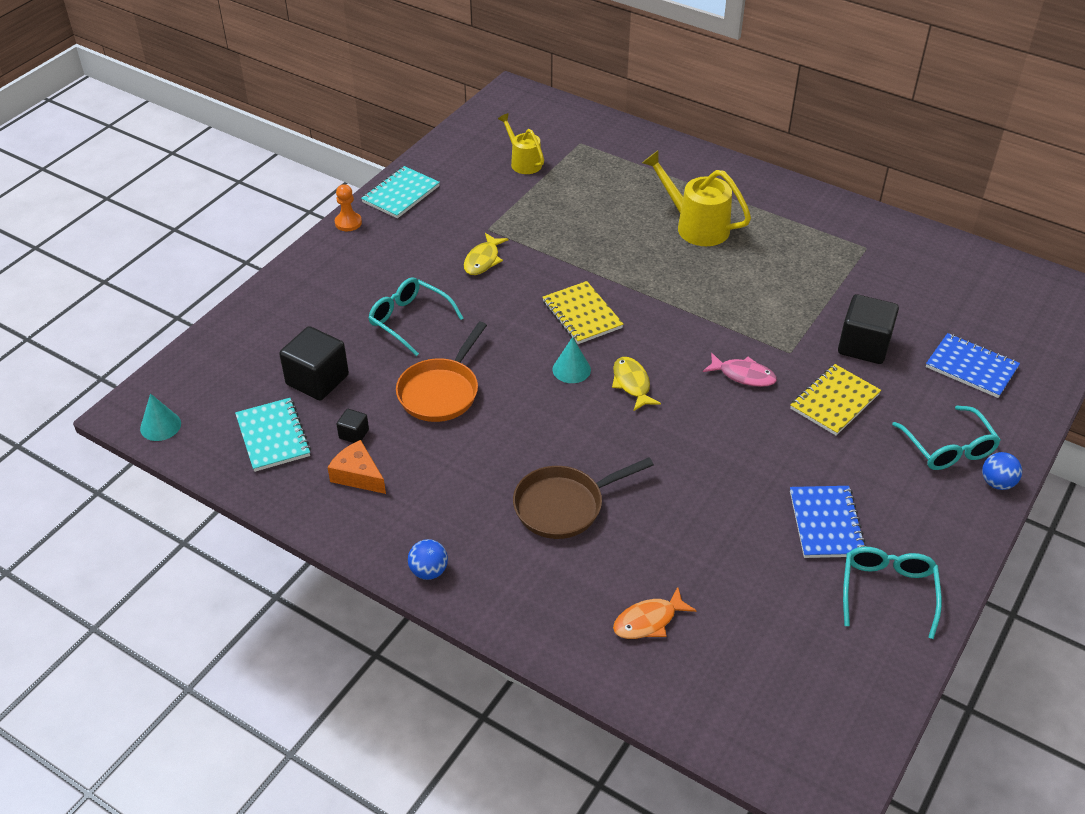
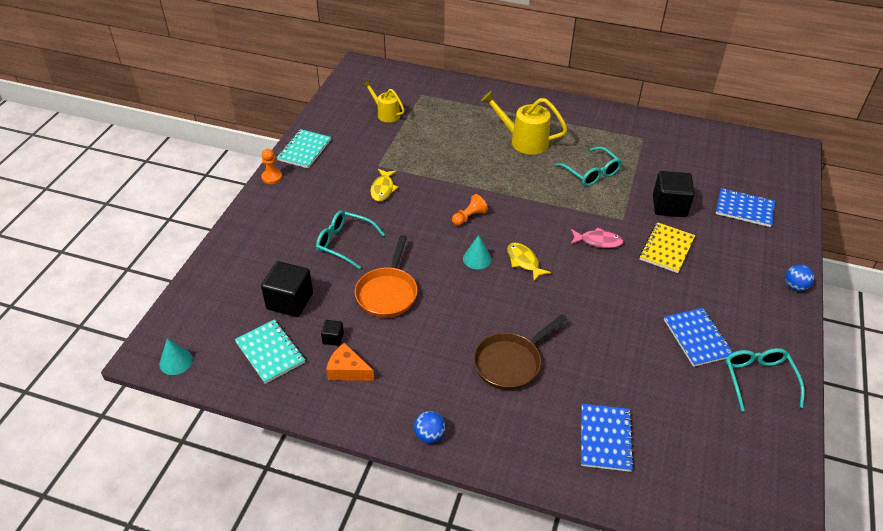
camera: 15 degrees left, 0 degrees up
(582, 314) = (469, 217): yellow notebook -> orange pawn
(648, 621) = (605, 438): orange fish -> blue notebook
(948, 448) = (753, 268): turquoise glasses -> turquoise glasses (591, 173)

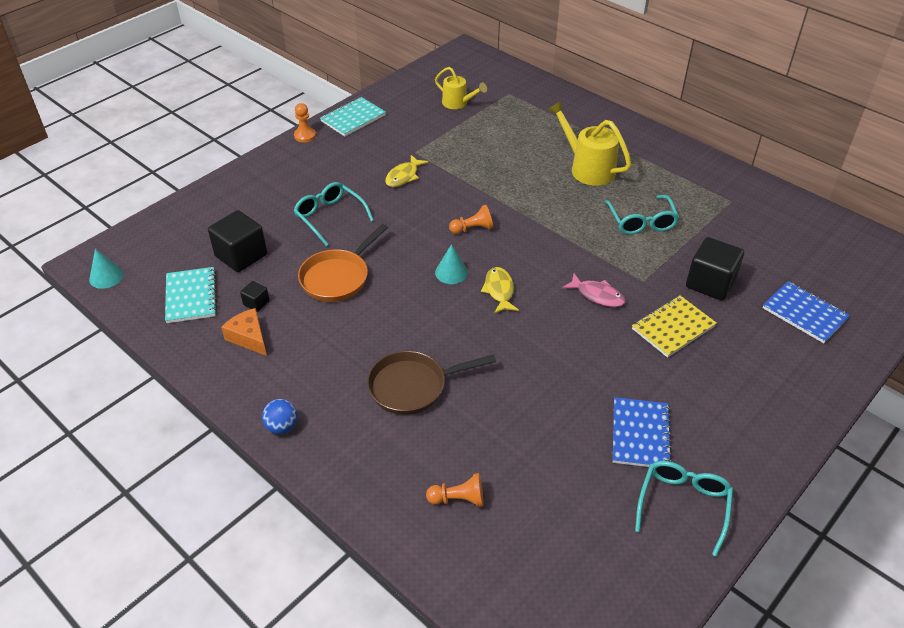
camera: 25 degrees right, 0 degrees up
(385, 114) = (458, 103): yellow watering can -> yellow watering can turned 150 degrees clockwise
(605, 438) = (458, 499): blue notebook -> orange pawn
(795, 286) = (807, 419): blue ball -> none

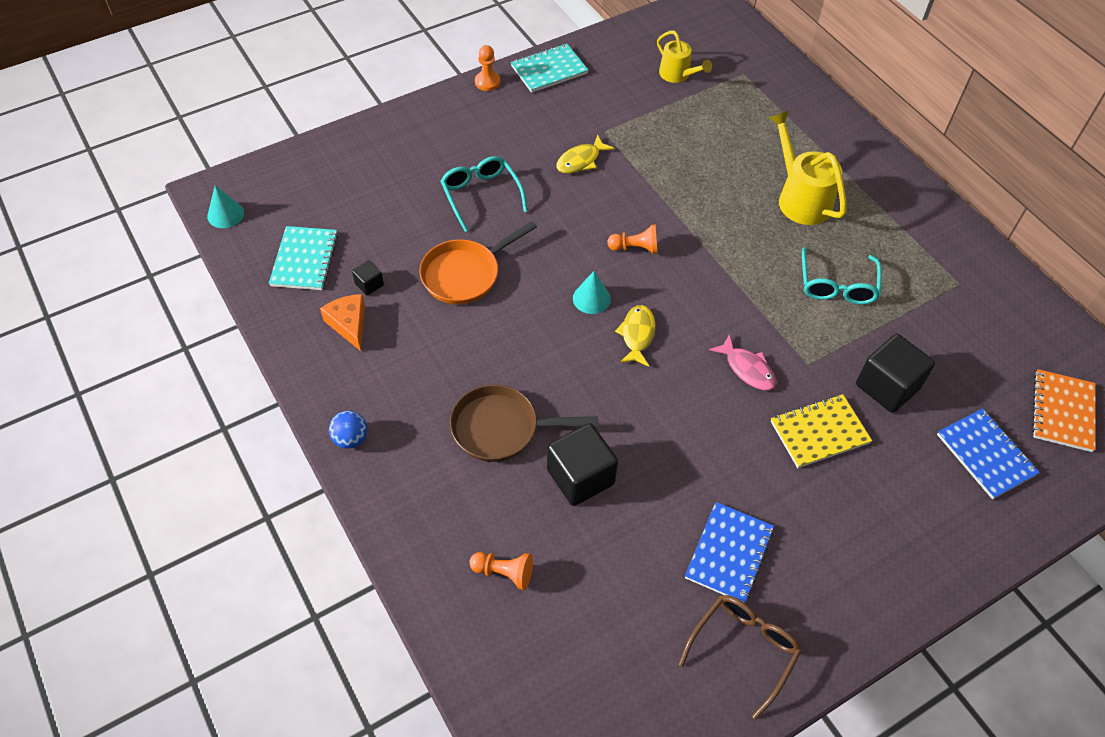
camera: 15 degrees right, 10 degrees up
(241, 256) = (371, 222): black cube -> black cube (580, 477)
(683, 505) = (743, 649): turquoise glasses -> brown glasses
(845, 271) = (1062, 412): none -> orange notebook

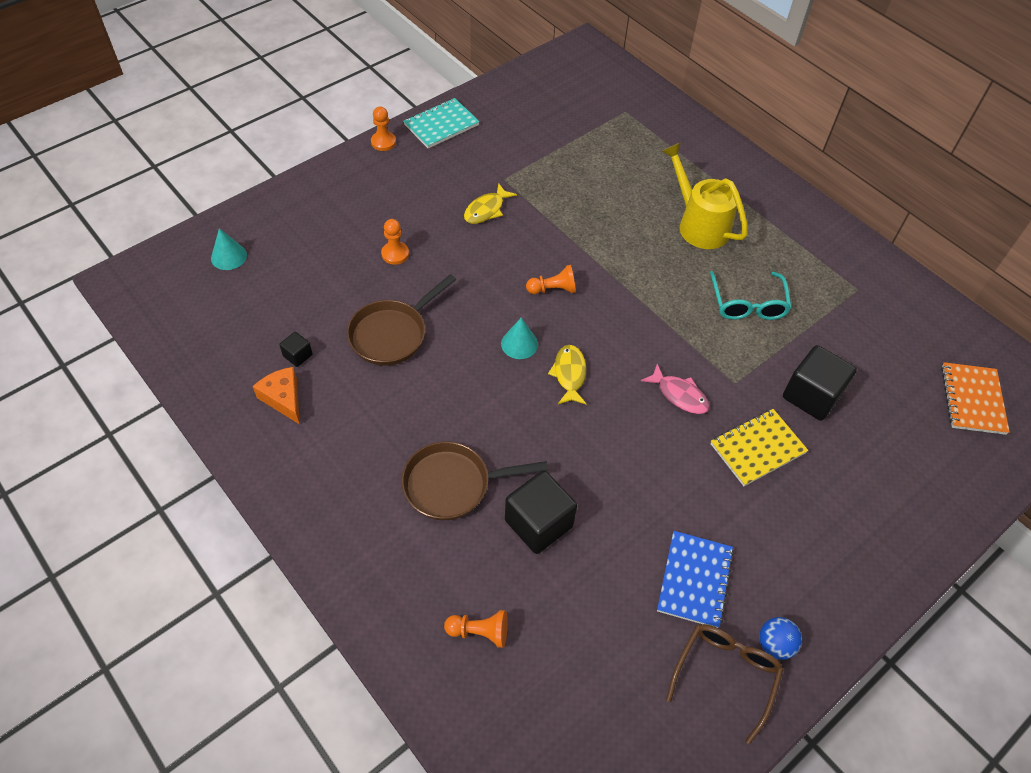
camera: 10 degrees left, 0 degrees up
(225, 214) = (140, 301): turquoise cone -> turquoise cone (229, 256)
(304, 260) = (228, 338): turquoise notebook -> none
(350, 439) = (303, 515): blue ball -> blue ball (775, 644)
(465, 274) = (392, 334): orange pan -> brown pan
(481, 195) = (395, 254): turquoise glasses -> orange pawn
(678, 75) = (565, 119): yellow watering can -> none
(985, 455) = (912, 450): blue notebook -> none

